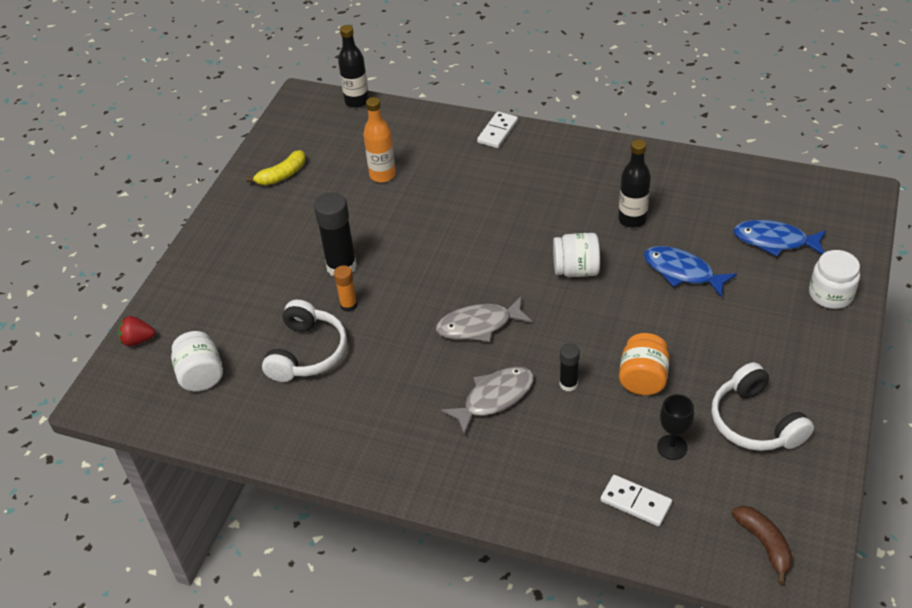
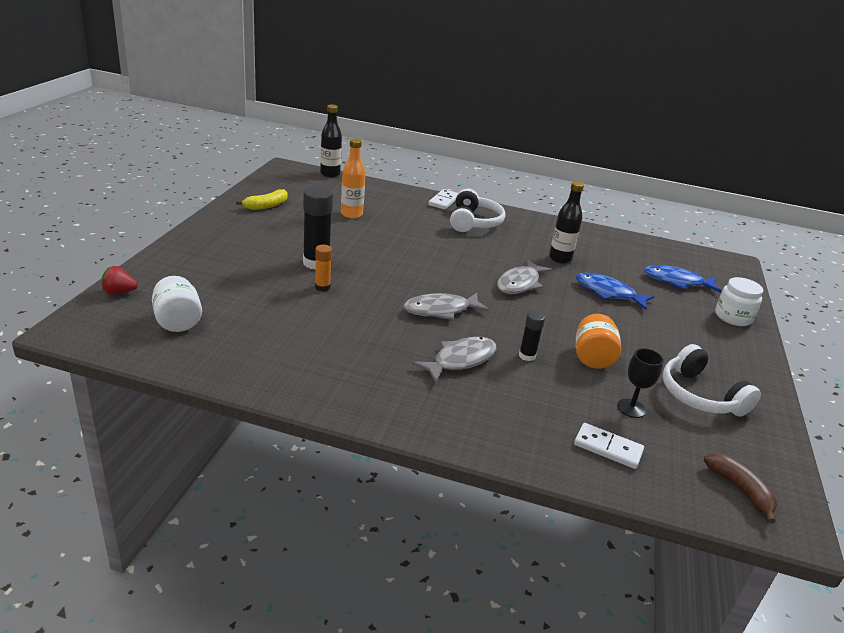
camera: 10 degrees left, 15 degrees down
(307, 352) = (283, 314): white headphones -> white headphones (474, 222)
(576, 270) = (520, 283): white jar -> grey fish

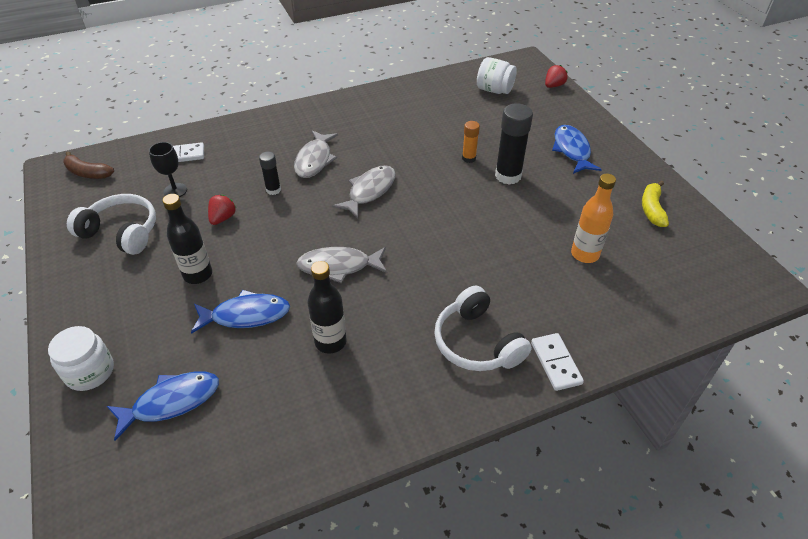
camera: 145 degrees right, 15 degrees up
(235, 249) = (572, 150): none -> blue fish
(330, 174) = (721, 312): black bottle -> black bottle (198, 274)
(520, 283) = (338, 266): grey fish -> grey fish turned 90 degrees counterclockwise
(592, 358) = (223, 218): orange jar -> red strawberry

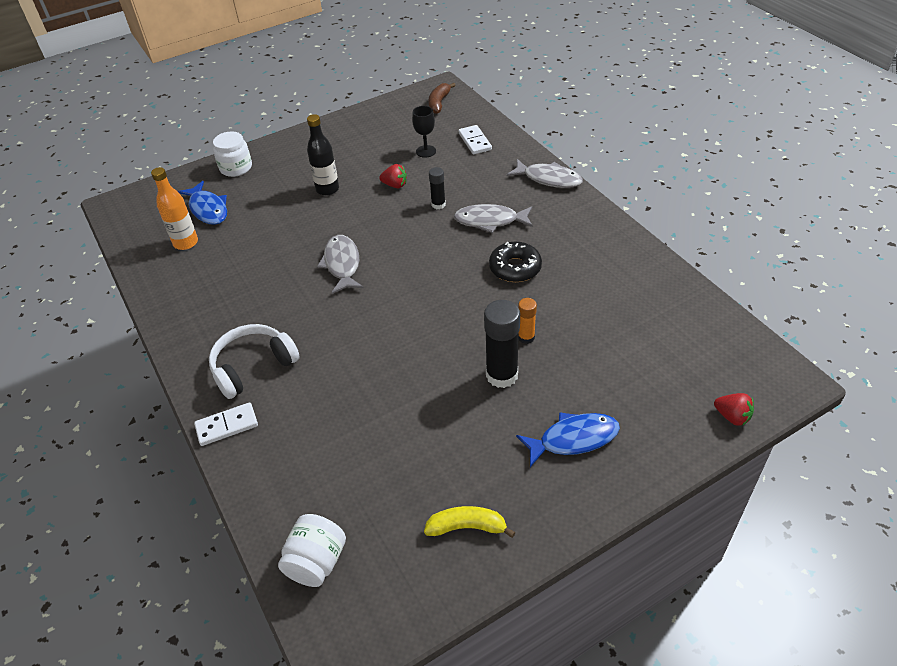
camera: 85 degrees right, 0 degrees up
(122, 232) = (371, 140): white headphones -> none
(246, 315) = (285, 224): blue fish -> none
(330, 342) = (257, 275): black bottle -> none
(370, 191) = (449, 267): grey fish -> grey fish (549, 179)
(384, 153) = (515, 268): none -> black donut
(494, 90) = (688, 350): white jar -> white jar (316, 562)
(584, 254) = (375, 451): orange bottle -> orange bottle (186, 243)

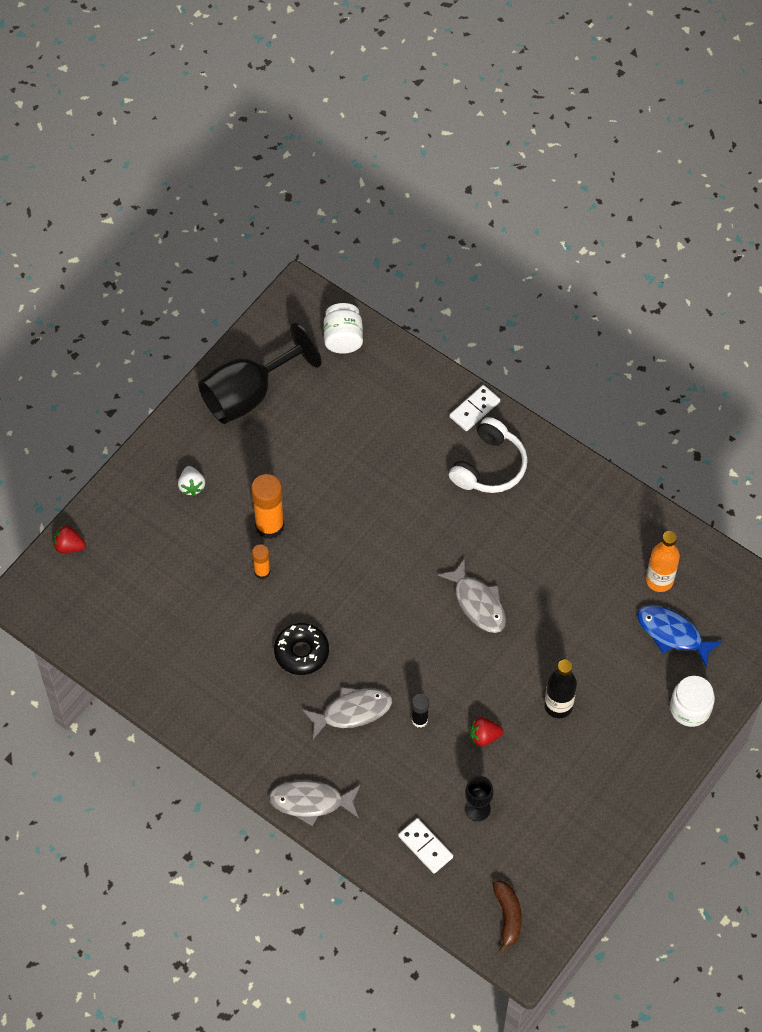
camera: 155 degrees right, 15 degrees up
(467, 527) = (248, 394): yellow banana -> black goblet
(502, 375) = (269, 526): black glue stick -> orange glue stick
(573, 439) = (191, 486): blue fish -> white strawberry

